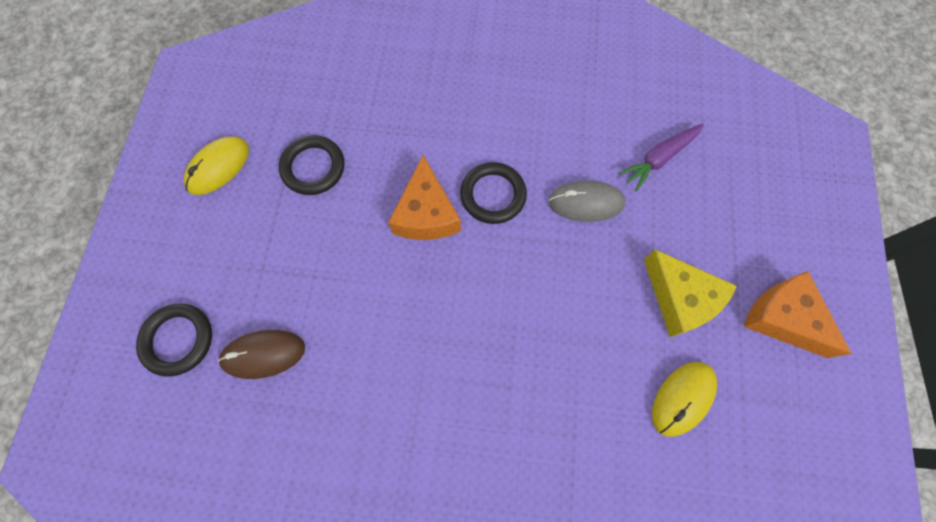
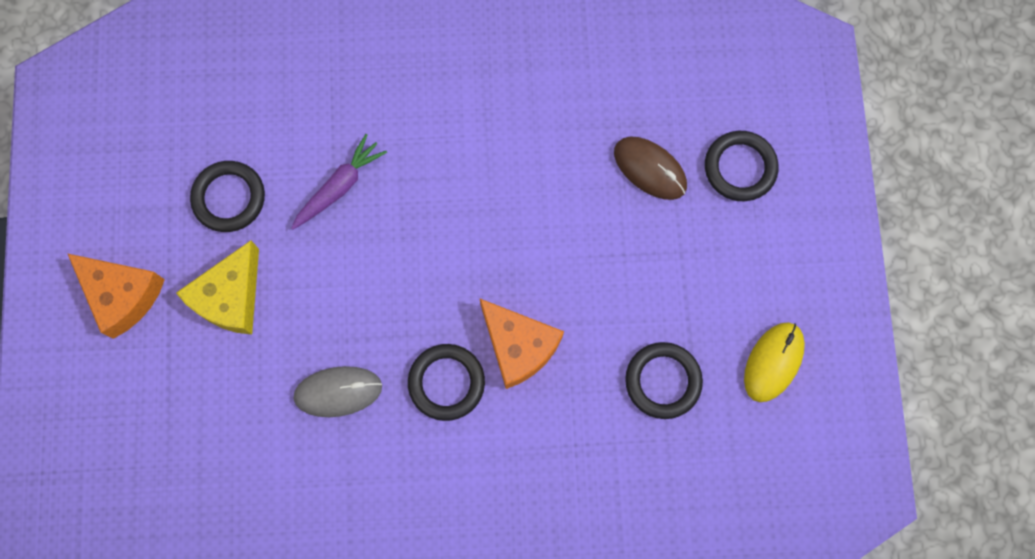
camera: 170 degrees right, 5 degrees up
(263, 354) = (650, 169): brown mouse -> brown mouse turned 60 degrees clockwise
(426, 214) = (518, 346): orange cheese -> orange cheese turned 150 degrees clockwise
(659, 158) = (253, 466): purple carrot -> purple carrot (339, 187)
(680, 299) = (230, 297): yellow cheese -> yellow cheese turned 105 degrees counterclockwise
(682, 398) = (229, 198): yellow mouse -> black ring

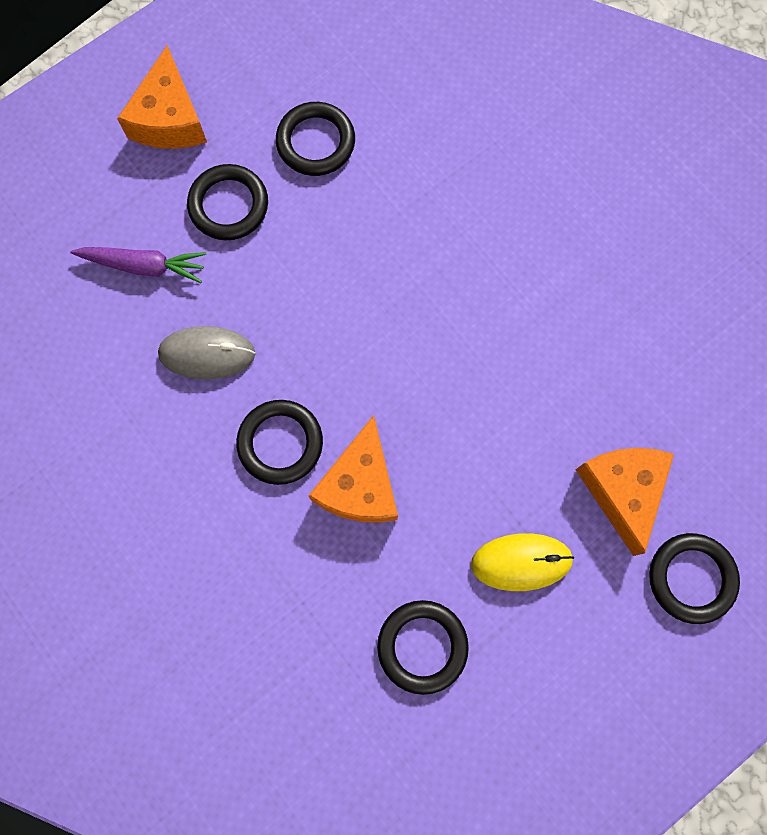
camera: 55 degrees right, 0 degrees up
(230, 297) = (228, 205): yellow cheese -> black ring
(338, 391) = (207, 354): grey mouse -> grey mouse turned 45 degrees counterclockwise
(339, 187) = (393, 224): purple carrot -> purple carrot (144, 266)
(650, 169) = (622, 490): brown mouse -> orange cheese
(773, 362) = (519, 746): yellow mouse -> yellow mouse (521, 562)

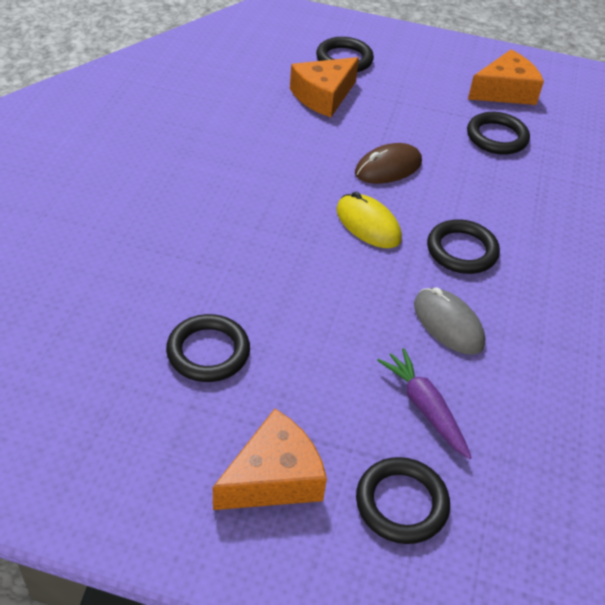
camera: 130 degrees left, 30 degrees down
(228, 205) = (318, 380): black ring -> black ring (401, 503)
(360, 485) = (443, 200): orange cheese -> orange cheese (505, 91)
(447, 467) = (388, 168): none -> brown mouse
(521, 562) = (407, 118): yellow mouse -> yellow mouse (368, 224)

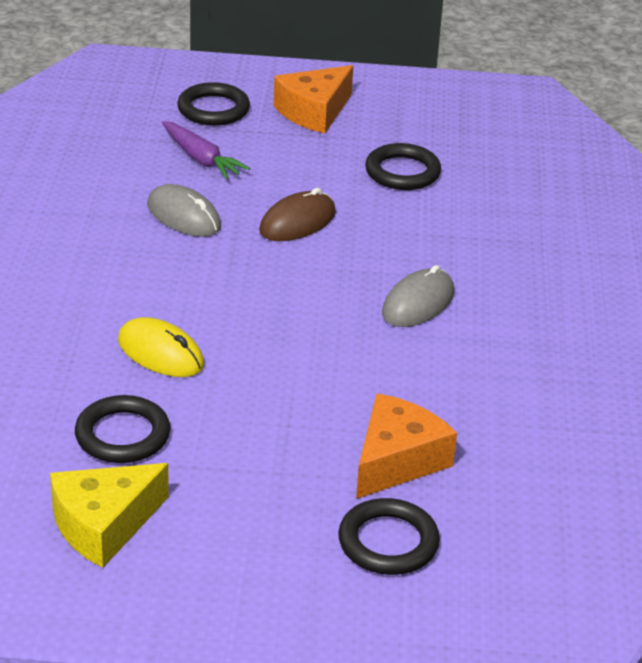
camera: 170 degrees right, 10 degrees down
(261, 199) = (418, 303): none -> grey mouse
(368, 224) = (285, 293): yellow mouse -> yellow mouse (161, 353)
(388, 168) = (274, 364): brown mouse -> brown mouse (297, 222)
(462, 251) = (171, 281): black ring -> none
(505, 91) = (103, 525): orange cheese -> yellow cheese

